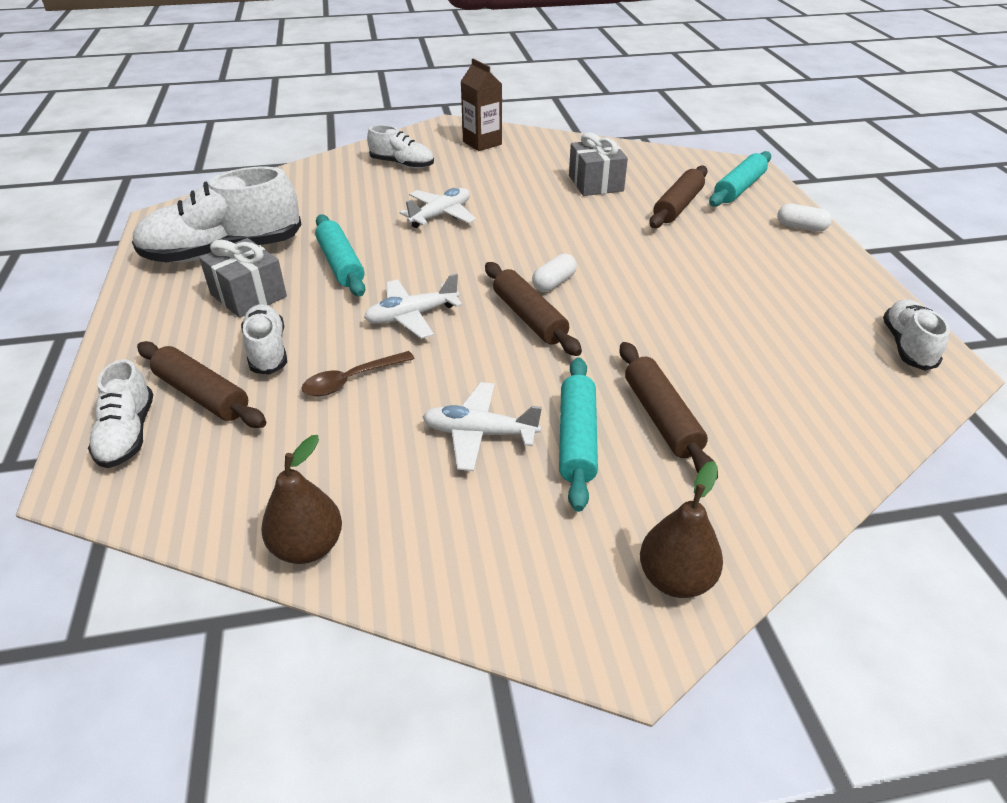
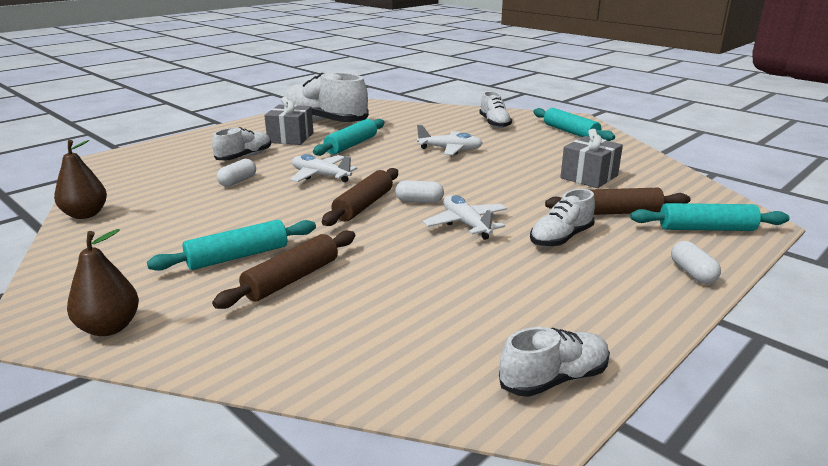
camera: 55 degrees right, 15 degrees down
(127, 434) = (148, 155): white shoe -> white shoe (561, 238)
(202, 395) = (192, 157): brown rolling pin -> none
(352, 380) = (238, 181): brown spoon -> white capsule
(479, 433) = (217, 226): white plane -> white plane (466, 224)
(482, 143) = (570, 132): brown carton -> turquoise rolling pin

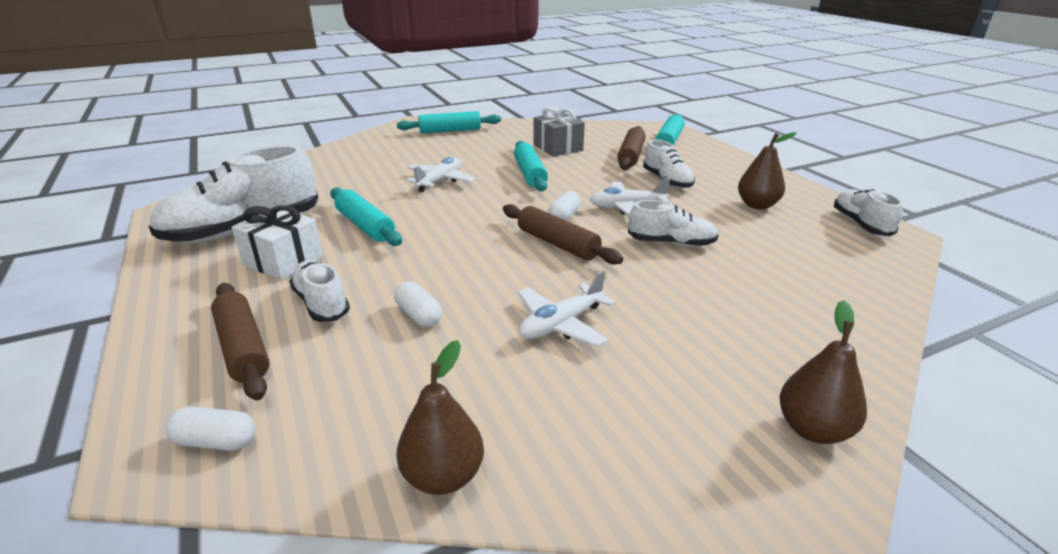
camera: 70 degrees left, 5 degrees up
(238, 256) = (655, 330): turquoise rolling pin -> turquoise rolling pin (530, 174)
(290, 138) = (283, 261): grey gift -> white gift
(292, 279) = (714, 301): brown rolling pin -> brown rolling pin (243, 348)
(320, 176) = (451, 256): white plane -> white plane (561, 324)
(494, 124) = (388, 150): white shoe -> white shoe (671, 243)
(544, 296) = (757, 205): none -> brown pear
(692, 273) = (730, 159): white capsule -> white capsule (216, 441)

